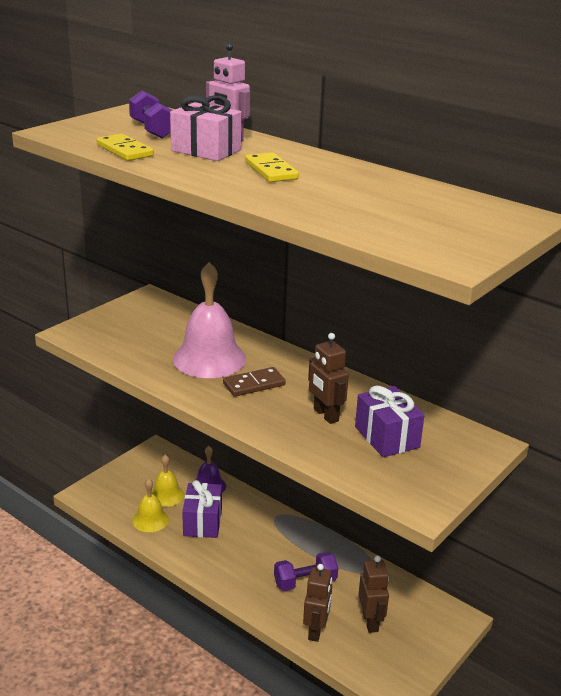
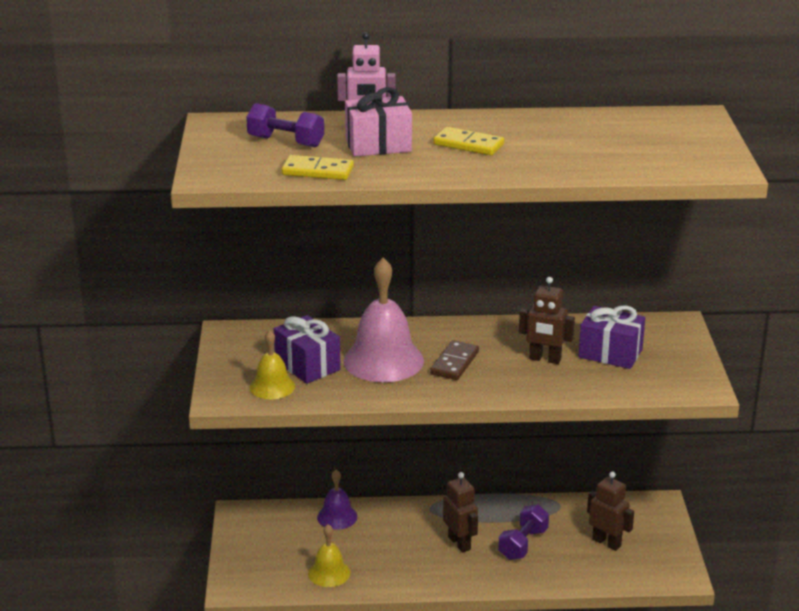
camera: 40 degrees left, 0 degrees up
(166, 495) = (311, 545): yellow bell -> yellow bell (272, 386)
(202, 522) = (376, 548): purple gift -> purple gift (307, 365)
(316, 630) = (578, 572): brown robot -> brown robot (459, 543)

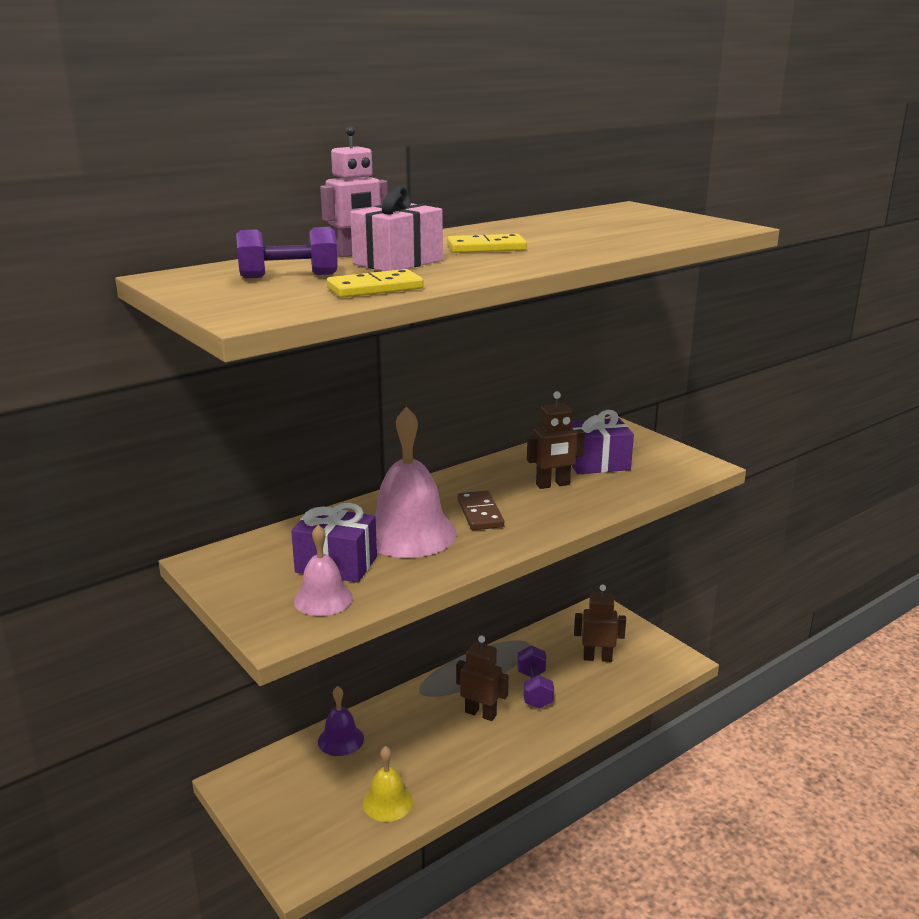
camera: 35 degrees left, 5 degrees down
(272, 386) = (323, 599): yellow bell -> pink bell

